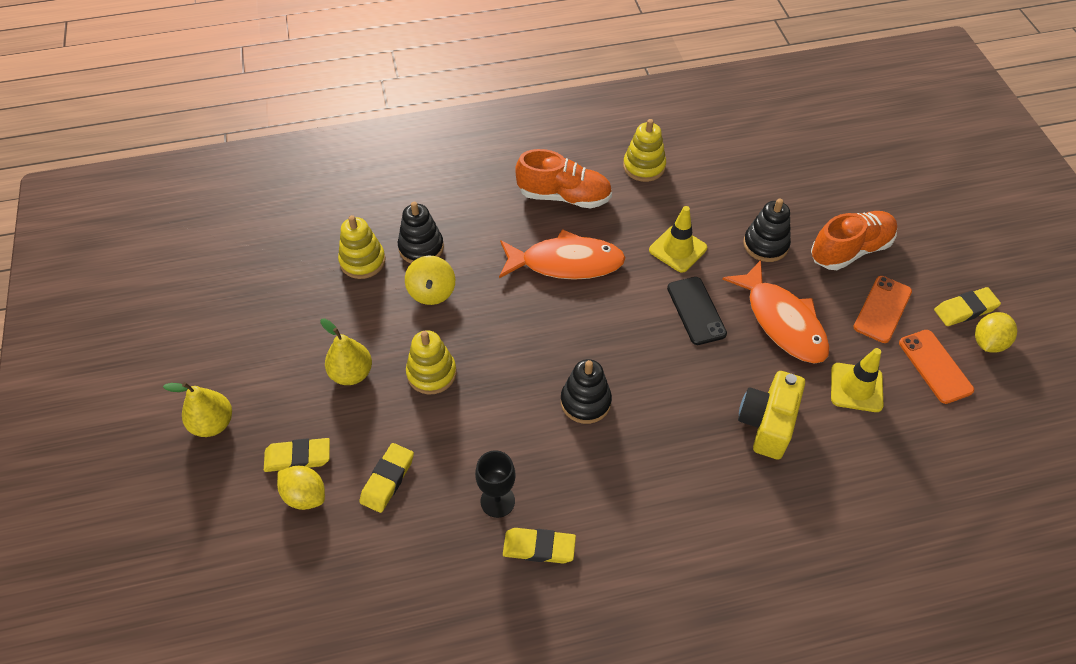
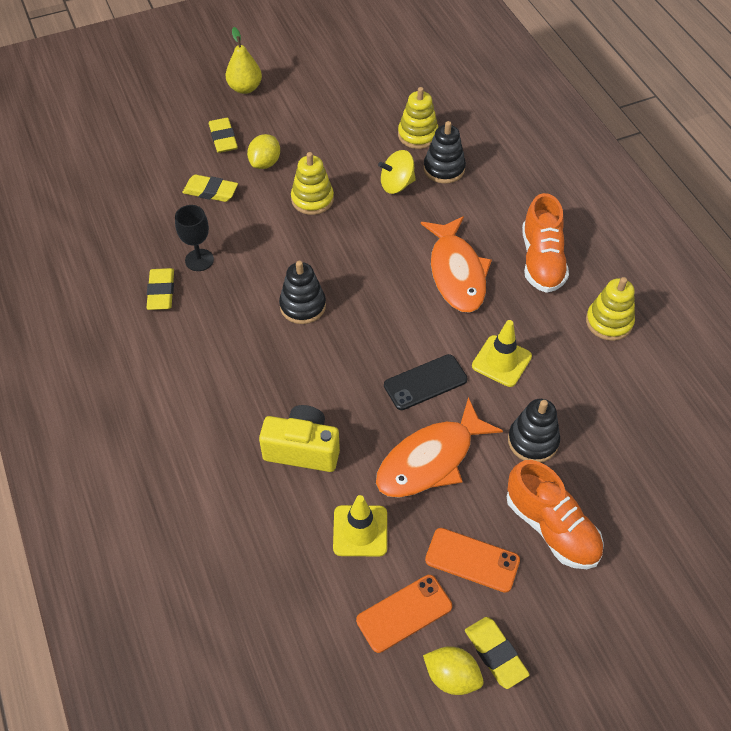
camera: 80 degrees right, 0 degrees up
(305, 495) = (192, 149): yellow lemon -> yellow lemon (265, 163)
(351, 373) = (302, 152): yellow pear -> none

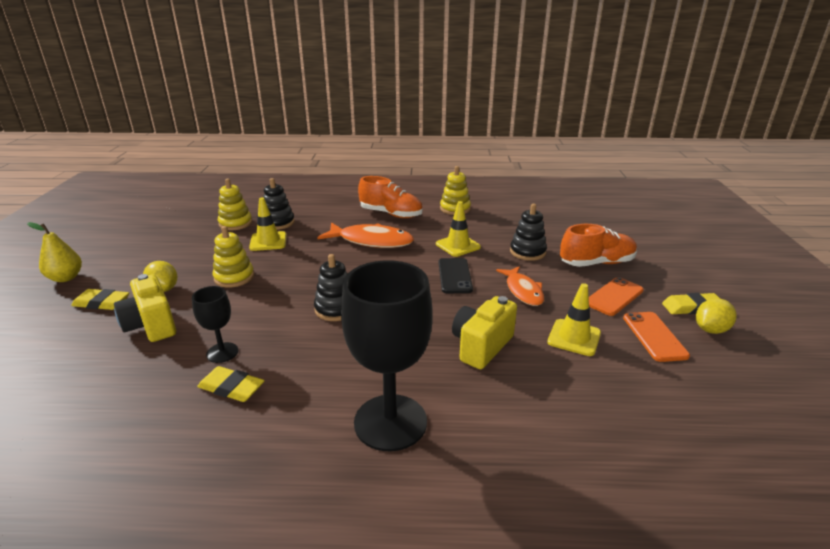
camera: 65 degrees left, 25 degrees down
(168, 416) = (390, 422): none -> black goblet
(210, 191) = (151, 325): yellow eraser -> yellow camera
(397, 184) = (268, 241): yellow spinning top -> yellow traffic cone
(430, 460) = (523, 291): orange fish -> orange fish, size x0.66

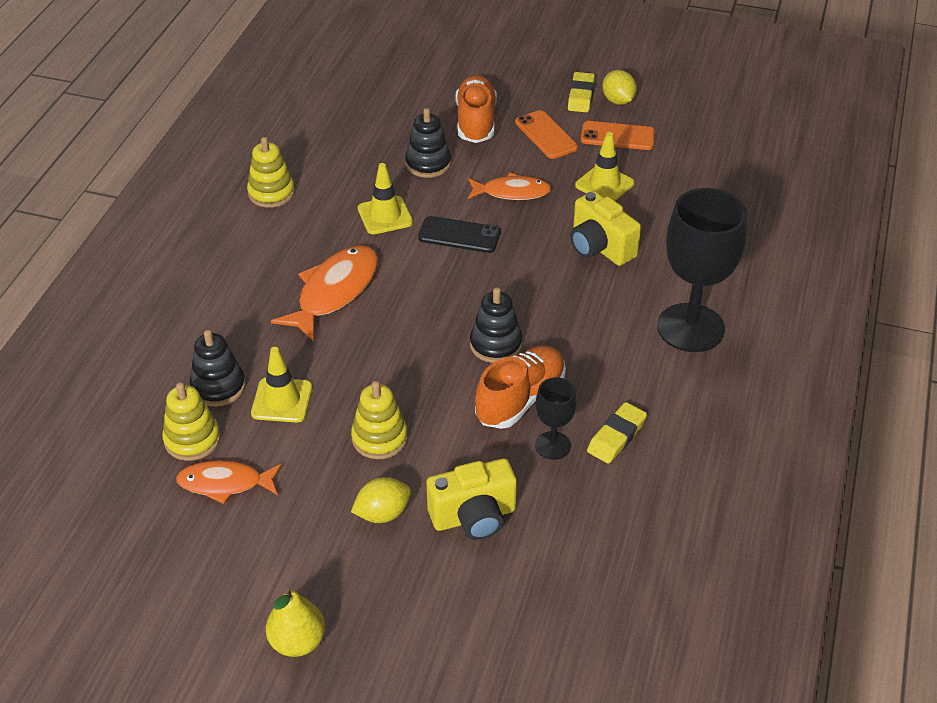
camera: 75 degrees left, 15 degrees up
(102, 303) = (396, 580): yellow eraser -> none
(200, 237) = (225, 483): none -> orange fish
(391, 214) = (254, 259): orange shoe -> orange shoe (520, 399)

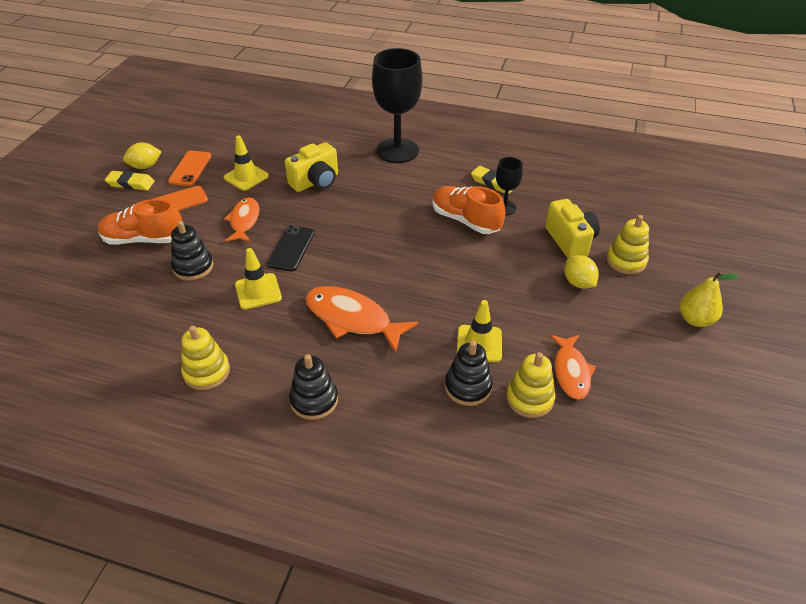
camera: 90 degrees left, 0 degrees up
(379, 438) = (510, 286): yellow stacking toy -> yellow stacking toy (626, 261)
(495, 344) = (414, 231): black stacking toy -> black stacking toy (314, 400)

